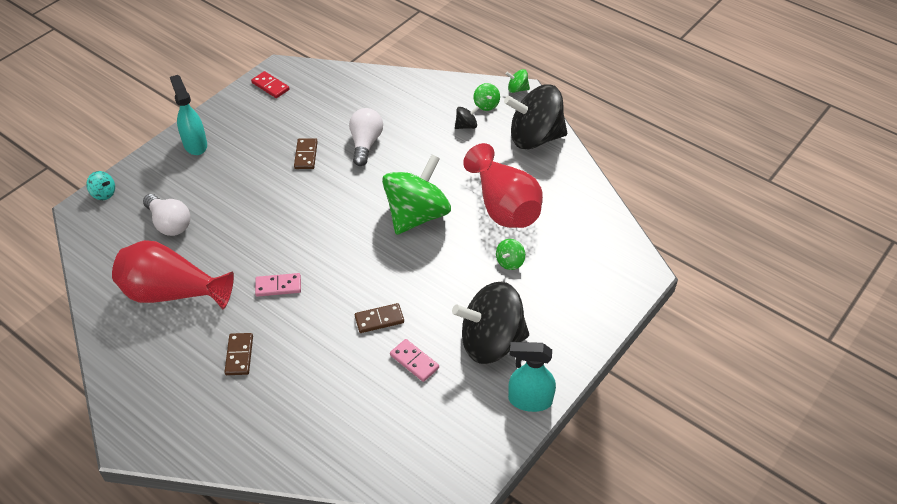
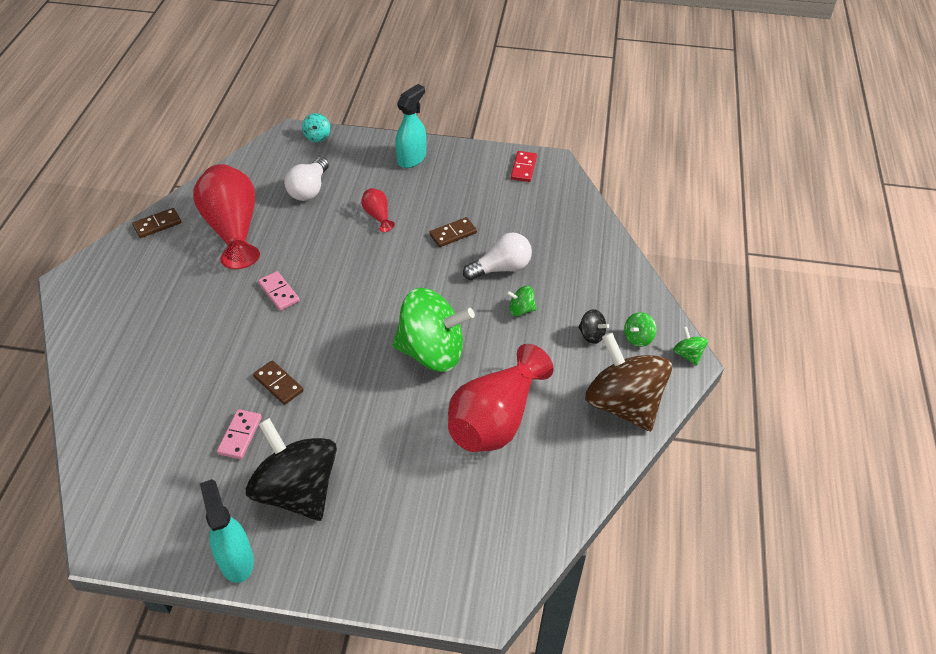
camera: 60 degrees right, 0 degrees up
(239, 355) = (187, 304): brown domino -> brown domino (157, 224)
(244, 191) = (378, 216): none -> red vase
(510, 262) = (418, 460): green spinning top -> green spinning top (521, 309)
(535, 138) = (623, 404): black spinning top -> brown spinning top

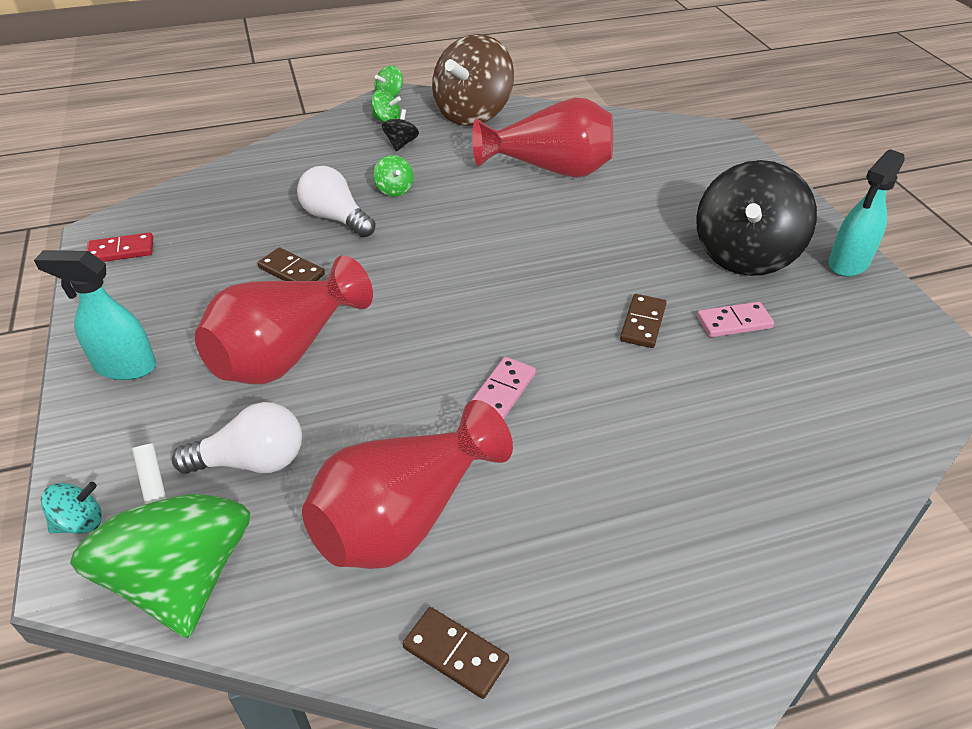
camera: 115 degrees left, 5 degrees down
(378, 216) = (286, 353): red vase -> red vase, size x2.26
(432, 352) = (499, 228): green spinning top -> green spinning top (183, 575)

